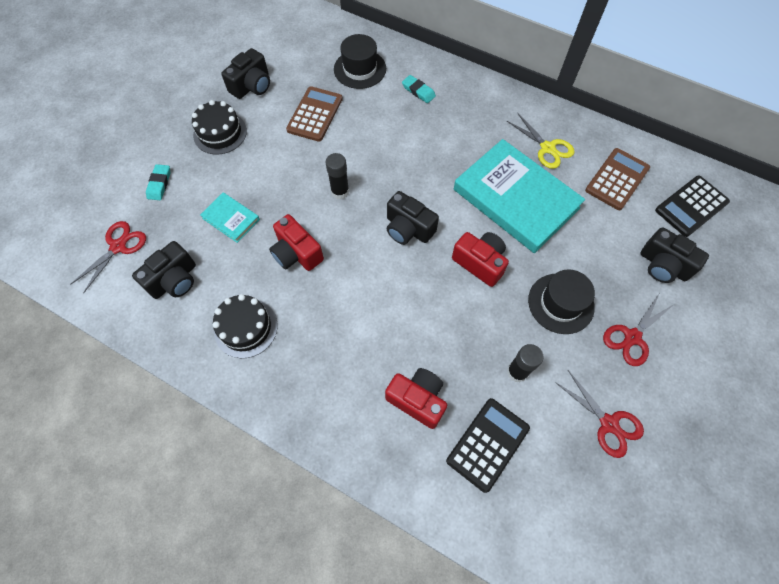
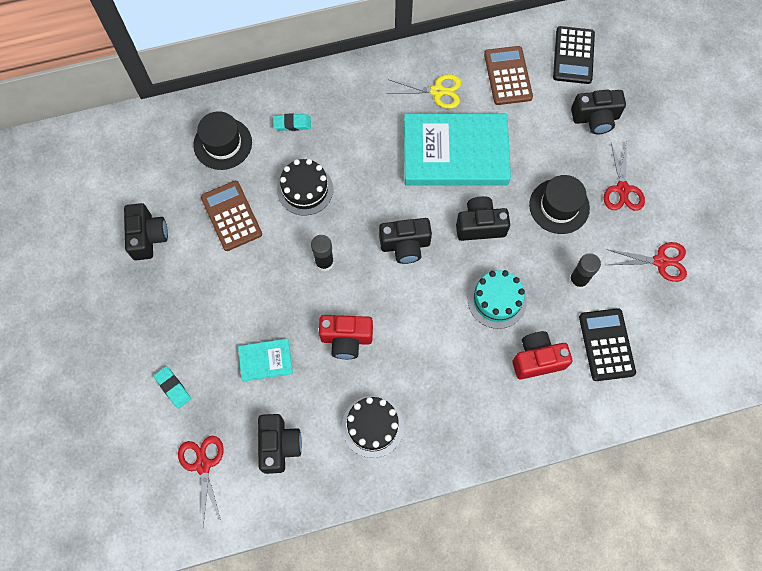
camera: 45 degrees left, 5 degrees up
(220, 133) = (171, 301): black cake -> black cake (305, 189)
(434, 326) = (497, 300): none -> turquoise cake
(480, 263) = (480, 225): red camera -> black camera

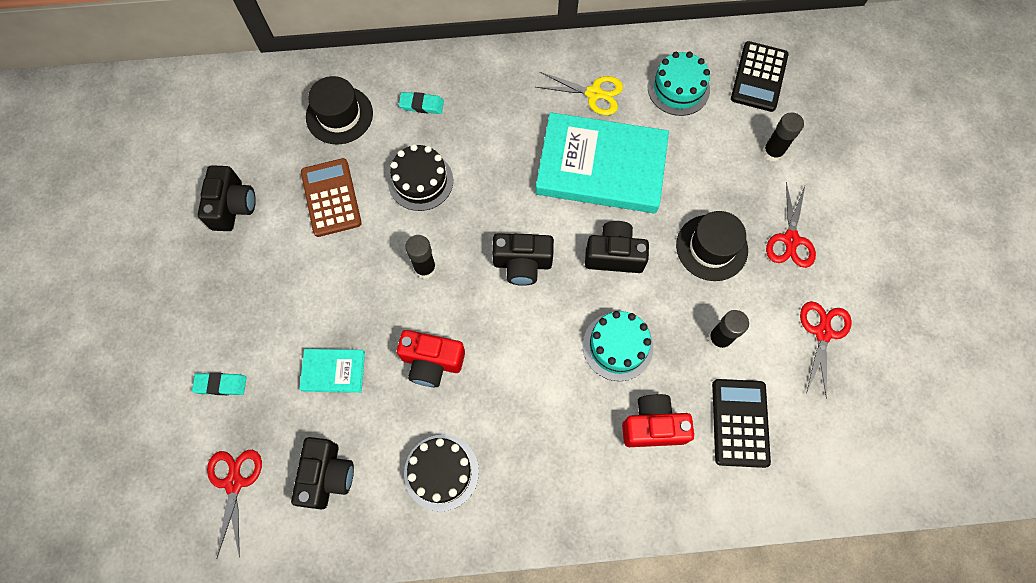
camera: 10 degrees right, 0 degrees up
(173, 388) = (221, 385): turquoise eraser -> turquoise eraser turned 60 degrees counterclockwise
(508, 76) = (678, 88): brown calculator -> turquoise cake
(595, 118) = (772, 152): black camera -> black glue stick
(660, 261) = (822, 333): red scissors -> red scissors turned 90 degrees counterclockwise

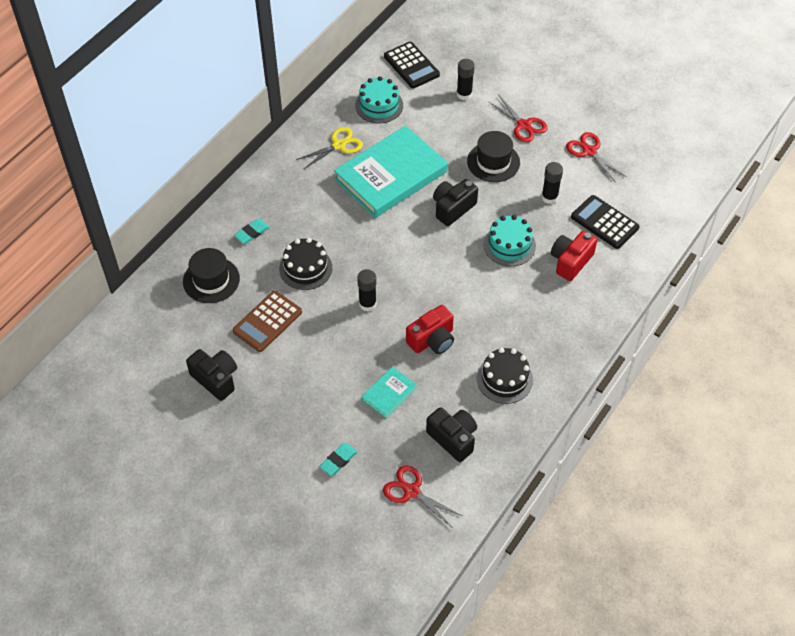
camera: 50 degrees left, 15 degrees down
(331, 198) = (267, 321): brown calculator -> brown calculator turned 75 degrees counterclockwise
(522, 264) = (414, 254): black camera -> none

